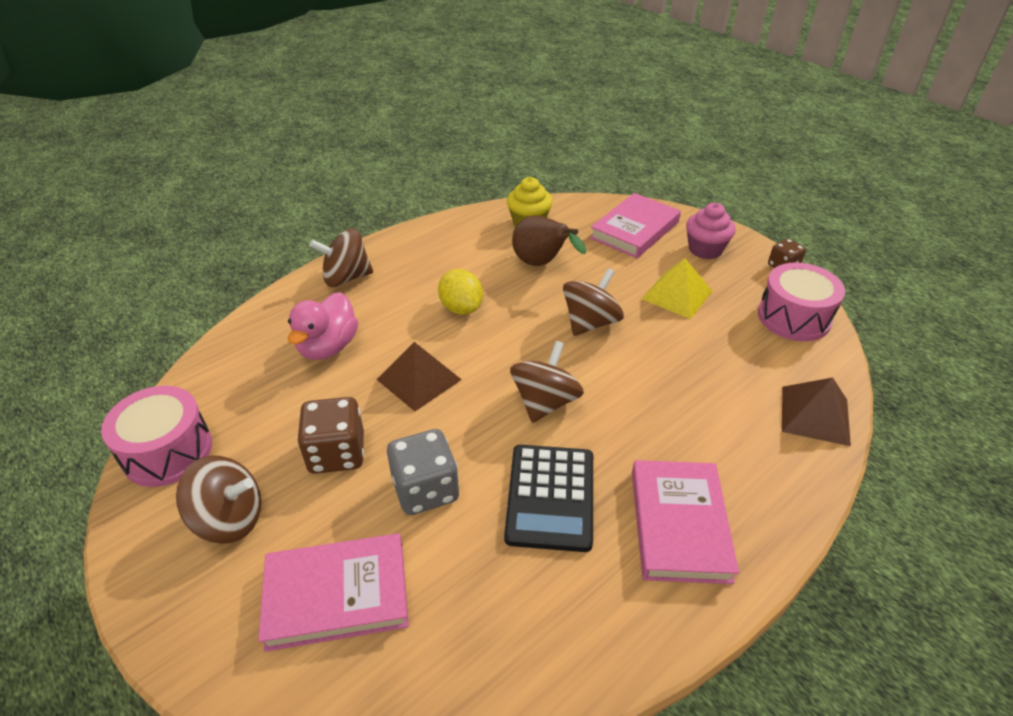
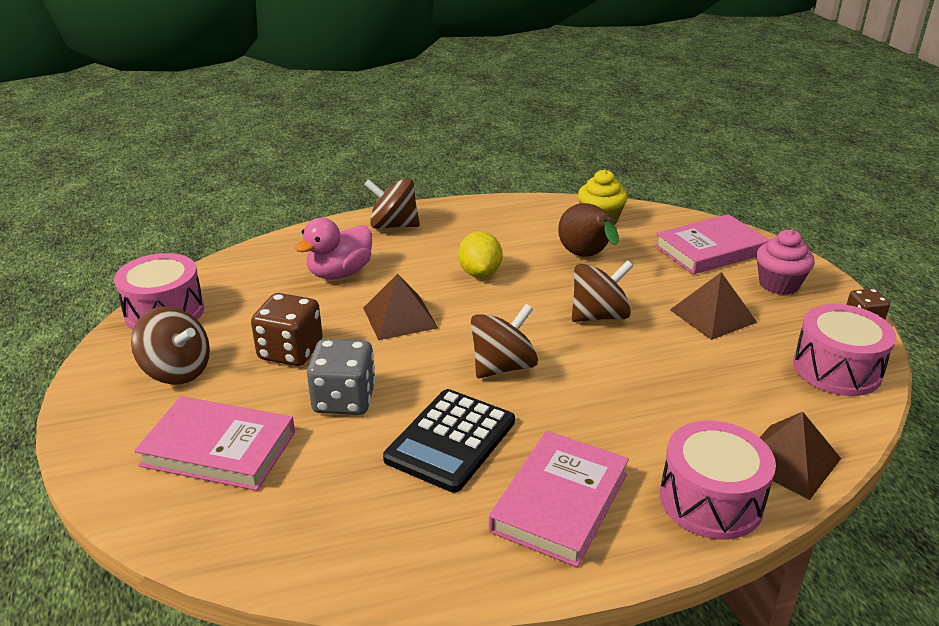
camera: 25 degrees right, 10 degrees down
(677, 294) = (713, 315): yellow pyramid -> brown pyramid
(786, 475) = (711, 500): none -> pink drum

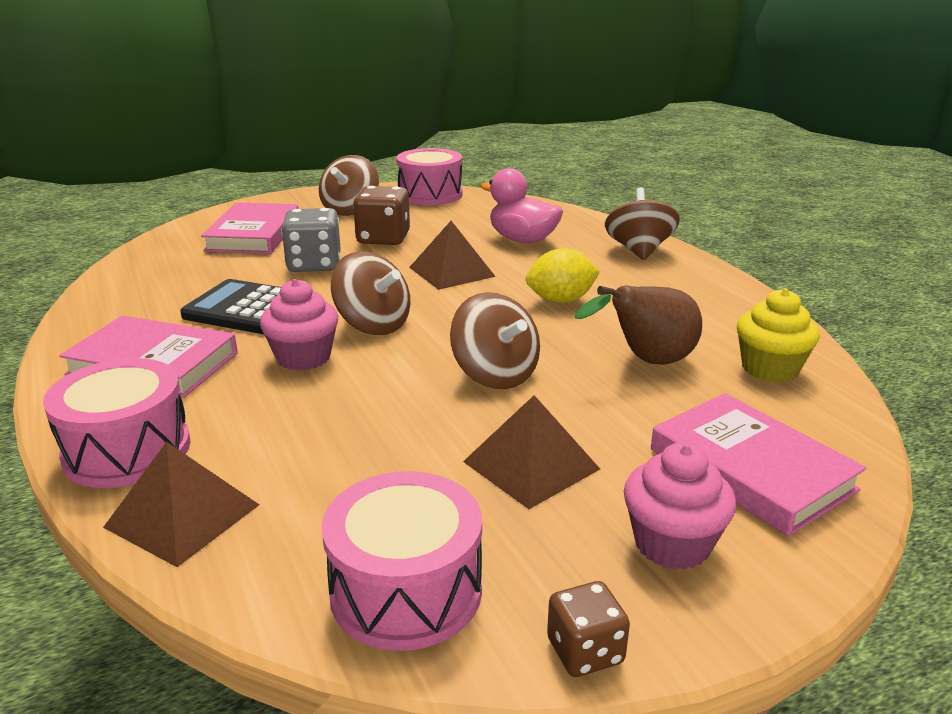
camera: 80 degrees right, 5 degrees down
(559, 406) = (303, 357): none -> pink cupcake

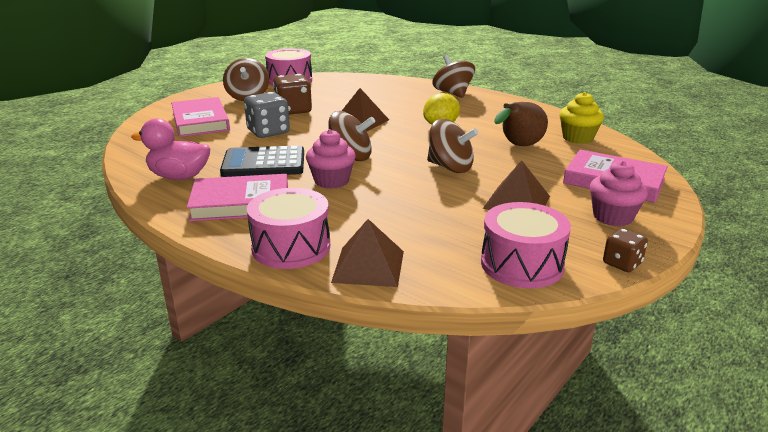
camera: 25 degrees left, 0 degrees up
(522, 240) = (380, 98): pink duck -> pink duck (179, 177)

